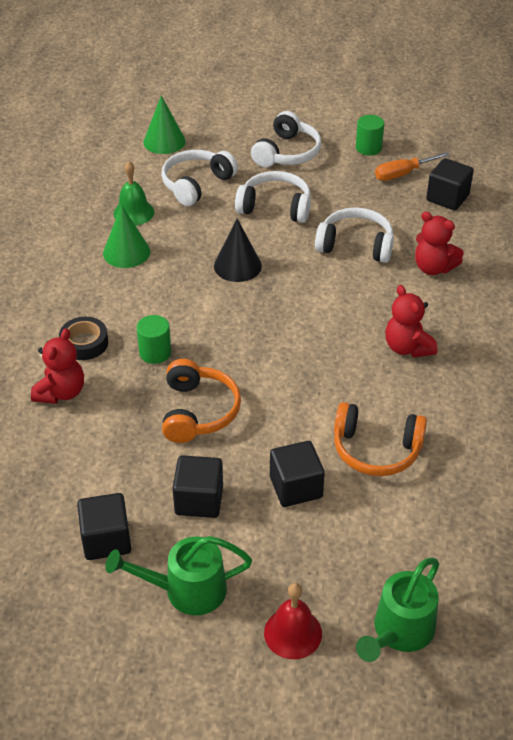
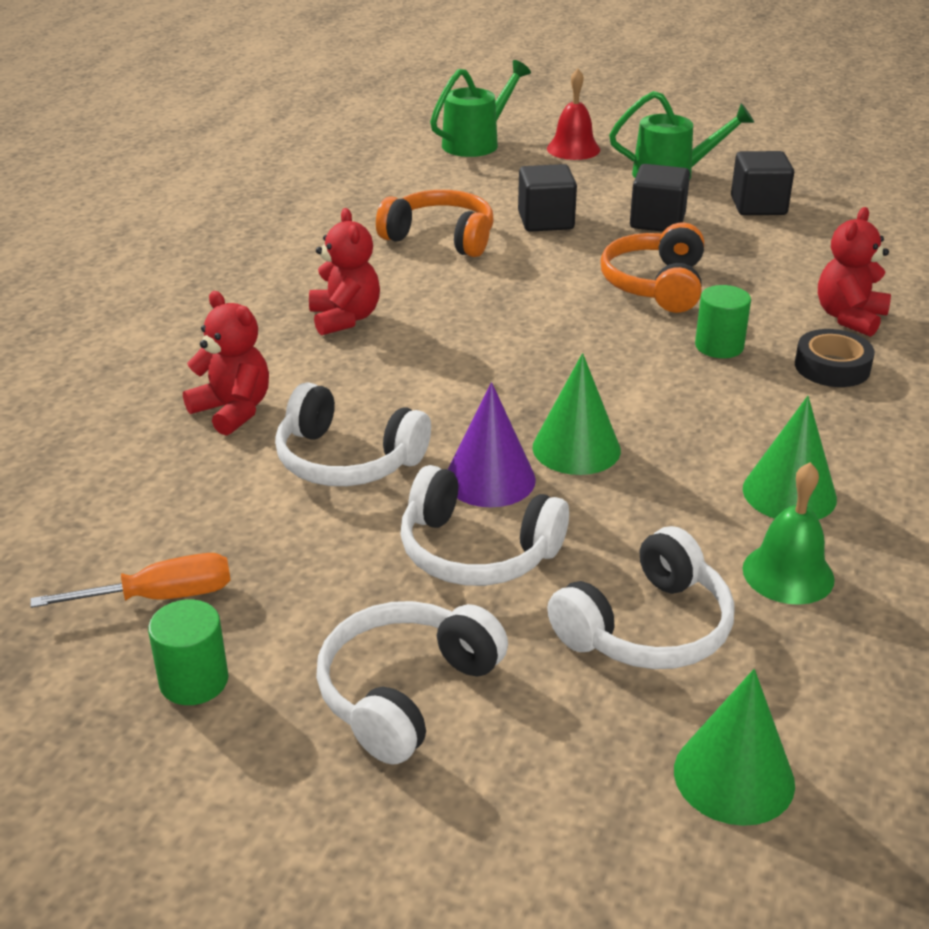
camera: 170 degrees left, 10 degrees down
(237, 266) = (576, 448): black cone -> green cone
(279, 243) = (490, 479): none -> purple cone
(447, 198) = (107, 530): black cube -> none

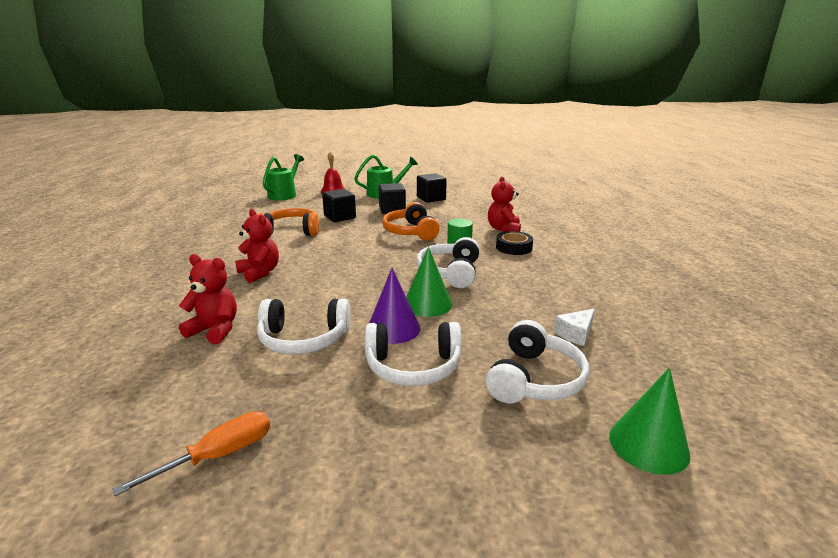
camera: 25 degrees left, 10 degrees down
(194, 681) = (276, 508): green cylinder -> none
(405, 692) = (430, 462): white headphones -> white headphones (450, 273)
(788, 573) = (575, 334): green bell -> white cheese
(789, 493) = (543, 299): green cone -> none

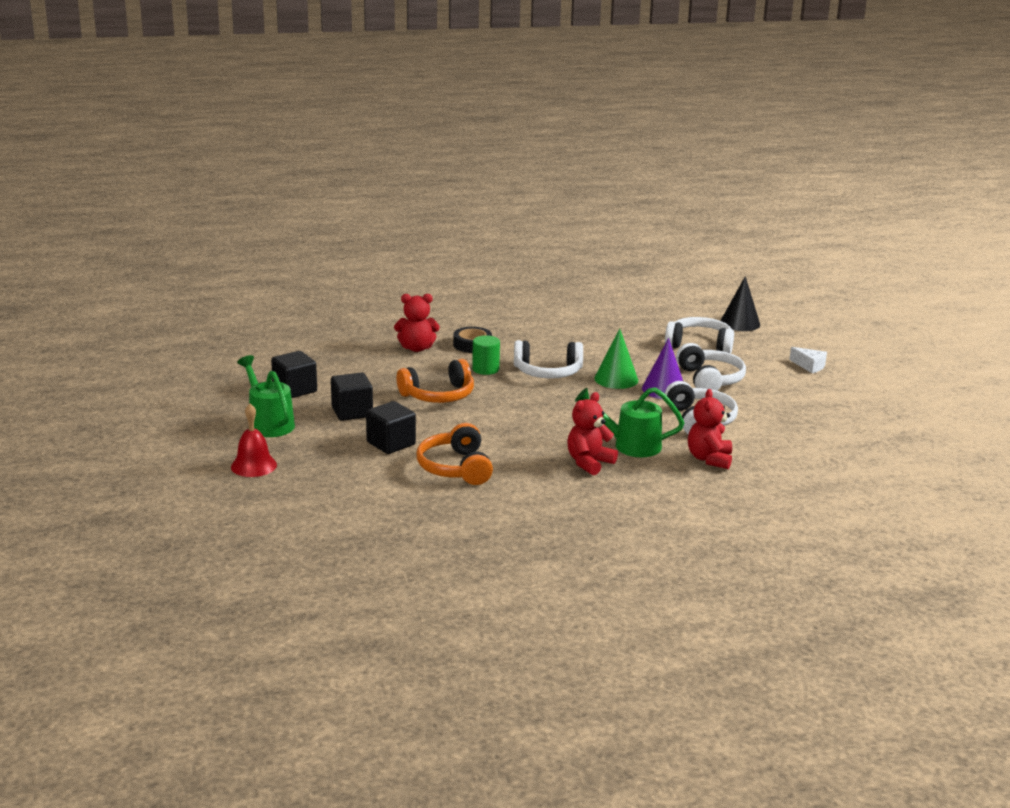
camera: 100 degrees left, 0 degrees up
(218, 456) = (831, 425): orange screwdriver -> none
(285, 194) = (277, 505): green watering can -> green watering can (629, 445)
(575, 334) = (635, 331): white cheese -> white cheese (809, 366)
(648, 445) = (740, 323): green cone -> black cone

